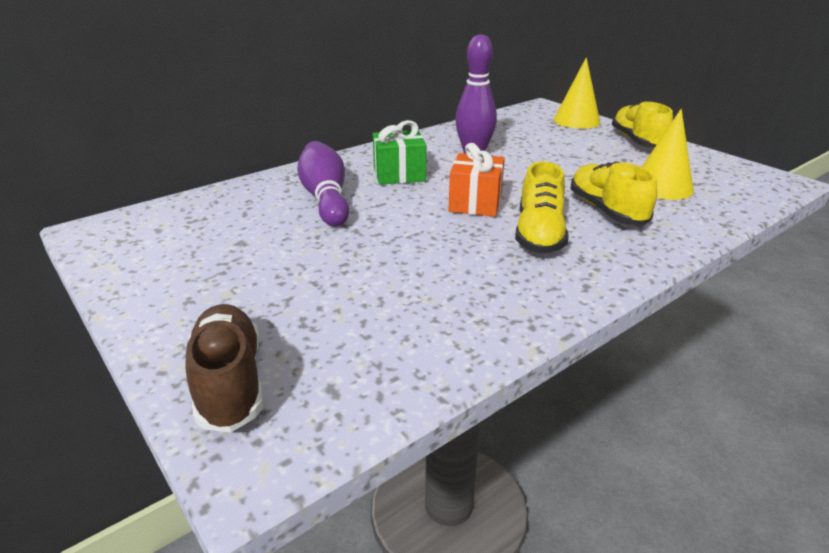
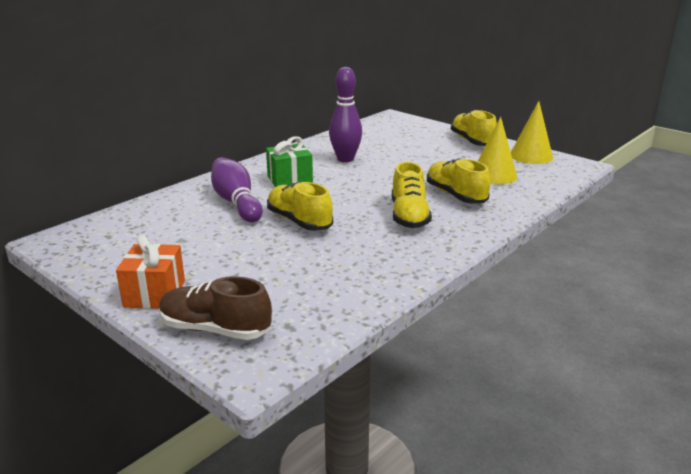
camera: 10 degrees left, 5 degrees down
(229, 383) = (215, 329): brown shoe -> brown shoe turned 45 degrees counterclockwise
(394, 230) = (299, 221): none -> yellow shoe
(475, 203) = (356, 197): orange gift -> orange gift (154, 294)
(576, 121) = (422, 127): yellow cone -> yellow cone (531, 156)

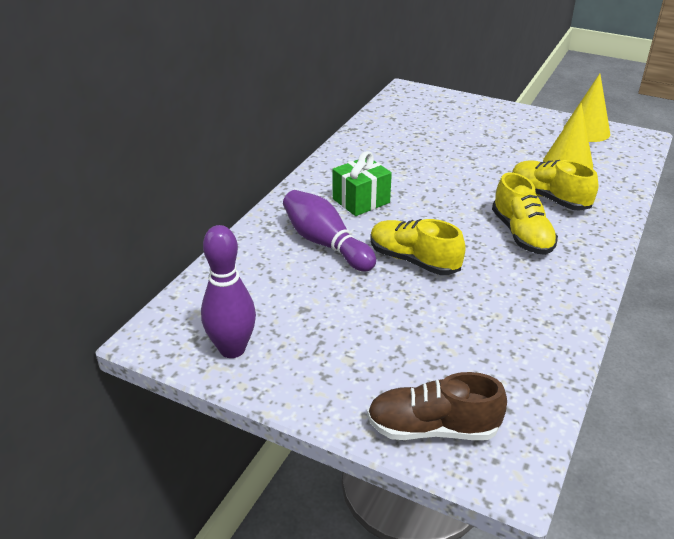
camera: 15 degrees left, 10 degrees up
(154, 294) = (331, 393): orange gift -> none
(345, 159) = (400, 161): purple bowling pin -> purple bowling pin (232, 349)
(472, 141) = (515, 117): yellow shoe -> none

